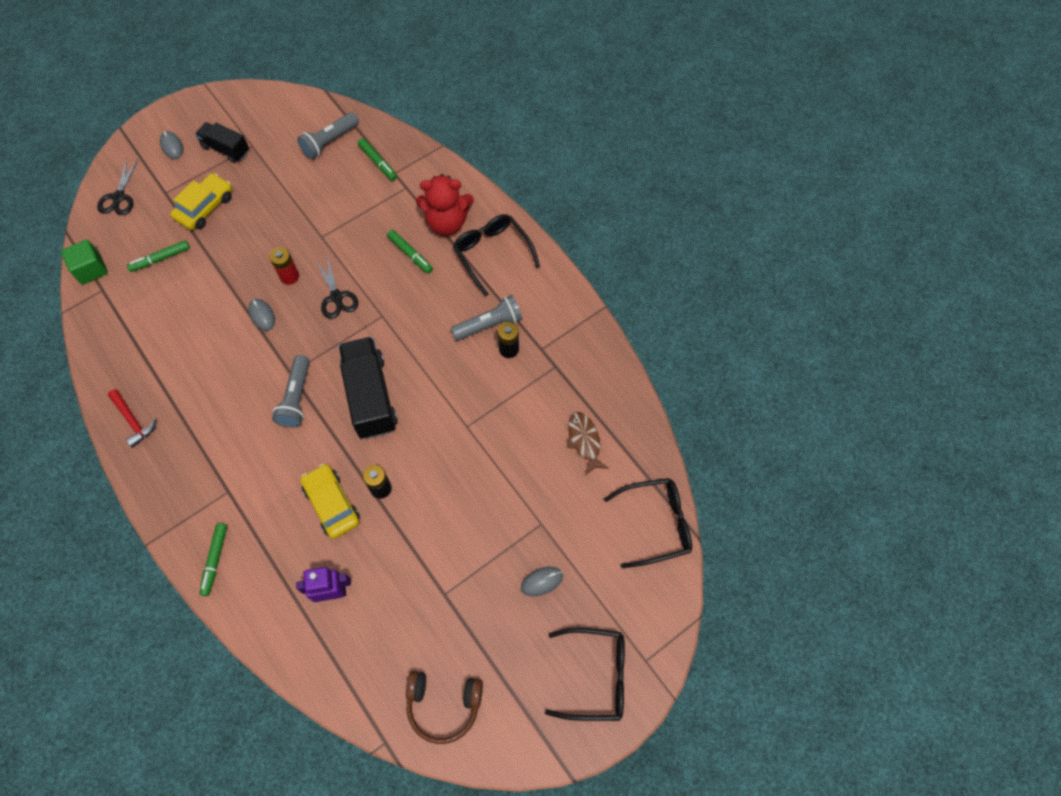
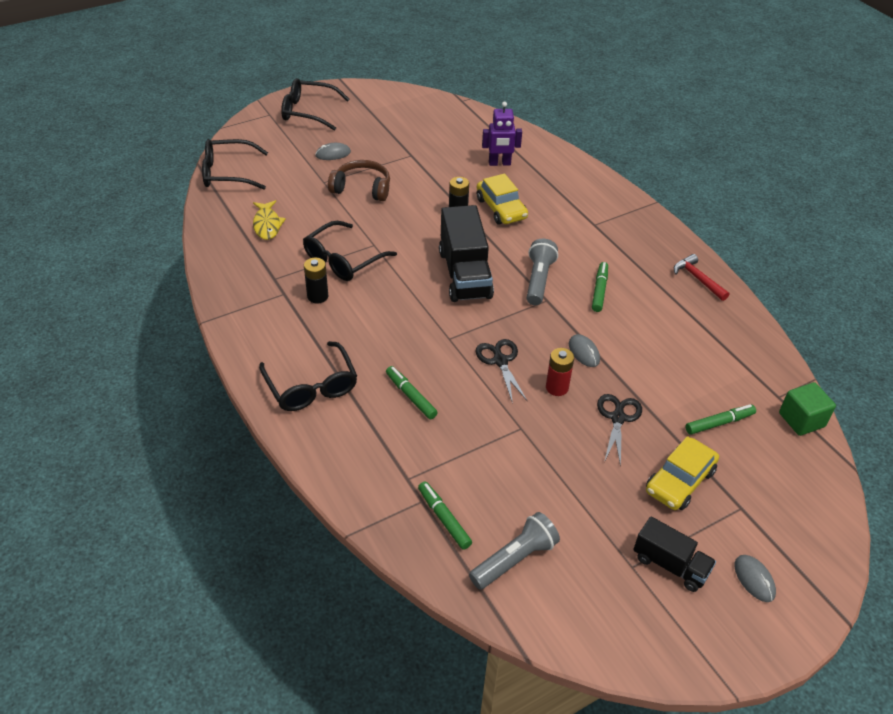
camera: 175 degrees left, 20 degrees down
(119, 197) = (804, 508): black scissors -> black scissors (618, 418)
(215, 560) = (597, 187): green marker -> green marker (599, 290)
(443, 705) = (419, 110): brown headphones -> brown headphones (362, 188)
(447, 222) = (360, 428): red teddy bear -> none
(489, 325) = (332, 319): grey flashlight -> none
(494, 400) = (343, 260): none -> black glasses
(584, 441) = (267, 225): brown fish -> yellow fish

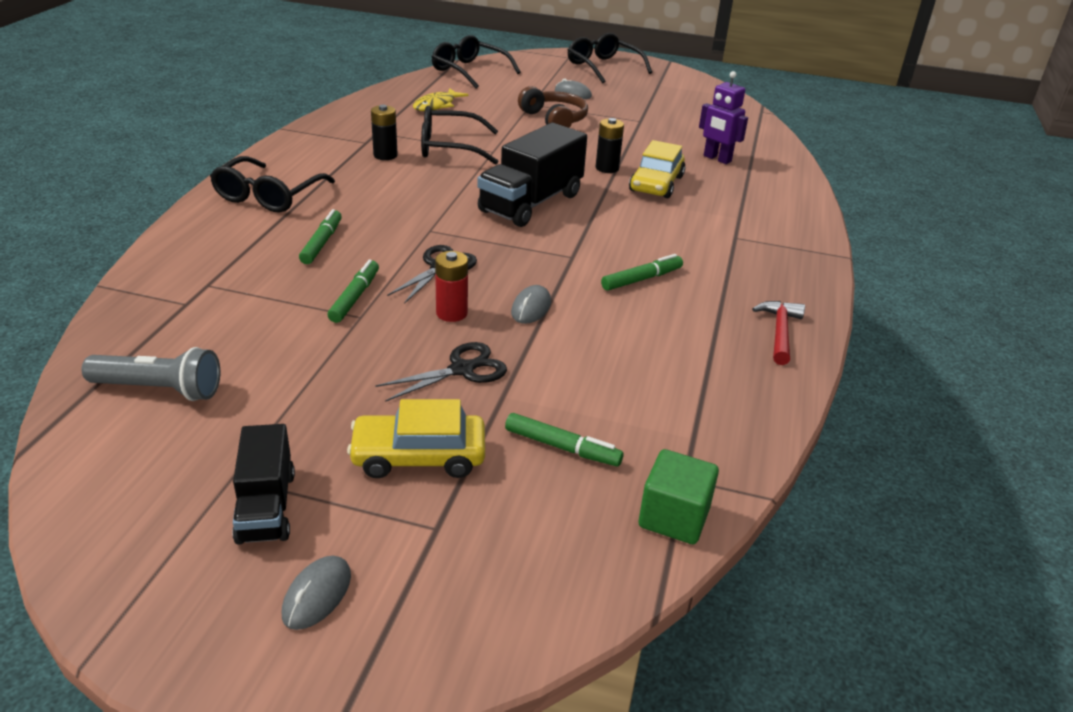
camera: 45 degrees right, 10 degrees down
(444, 518) = (174, 325): green marker -> green marker (355, 297)
(538, 280) = (592, 241): grey flashlight -> none

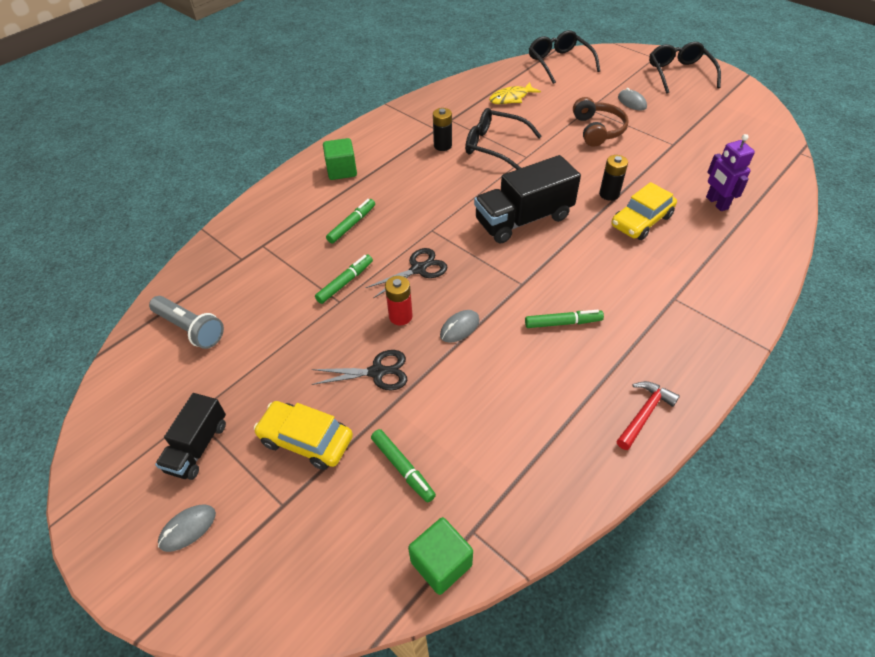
camera: 30 degrees right, 15 degrees up
(268, 196) = (342, 170): black glasses -> green cube

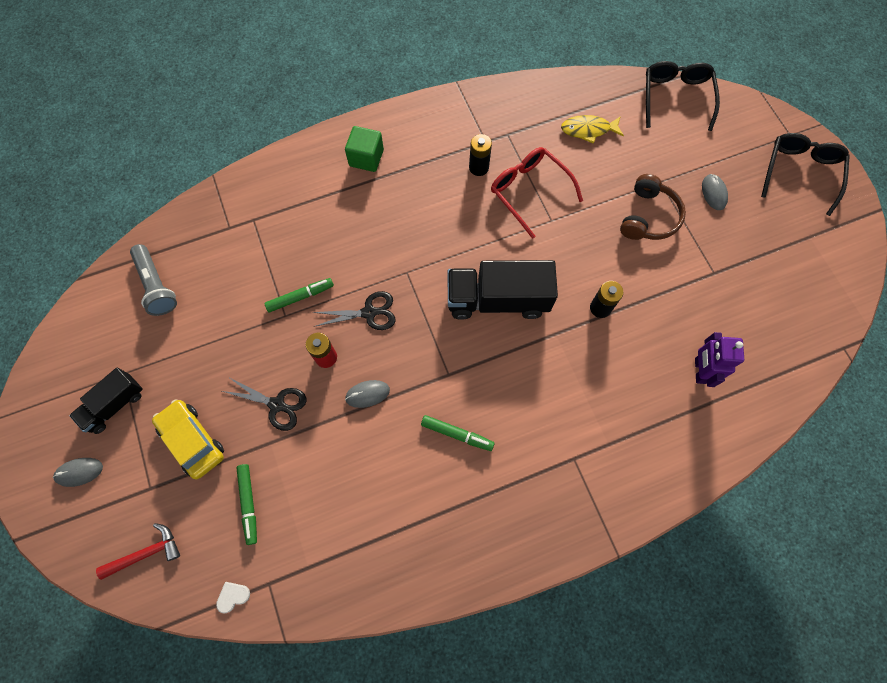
camera: 25 degrees right, 20 degrees up
(352, 224) = (340, 231): green marker -> none
(441, 563) = (232, 596): green cube -> white heart
(495, 146) = (529, 191): black glasses -> red glasses
(641, 221) = (608, 356): yellow car -> none
(644, 414) = (463, 558): red hammer -> red hammer (146, 553)

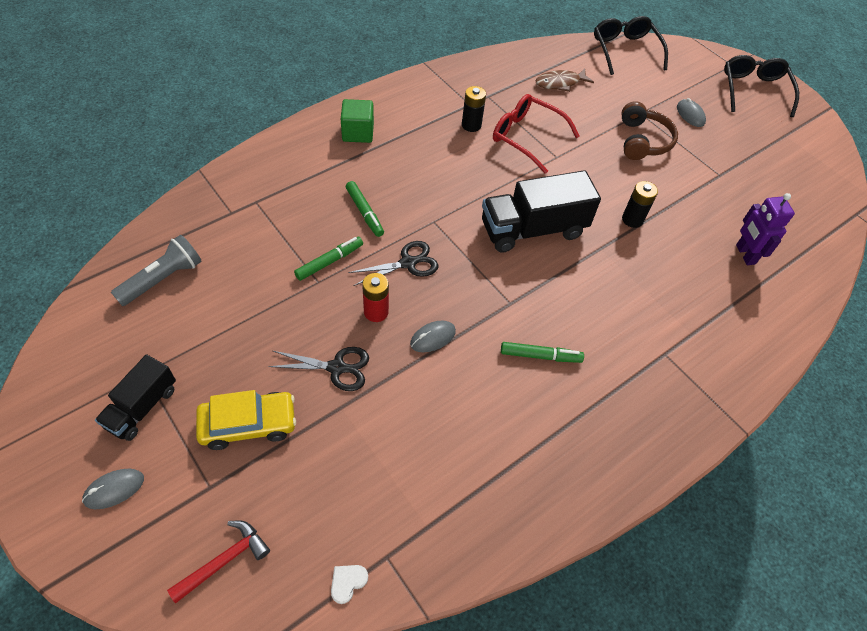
camera: 20 degrees left, 15 degrees down
(157, 286) = (163, 279): grey flashlight -> grey flashlight turned 90 degrees counterclockwise
(192, 440) = (248, 424): yellow car -> yellow car turned 135 degrees clockwise
(249, 504) = (336, 475): green marker -> green marker (364, 212)
(588, 130) = (560, 83): yellow fish -> brown fish

